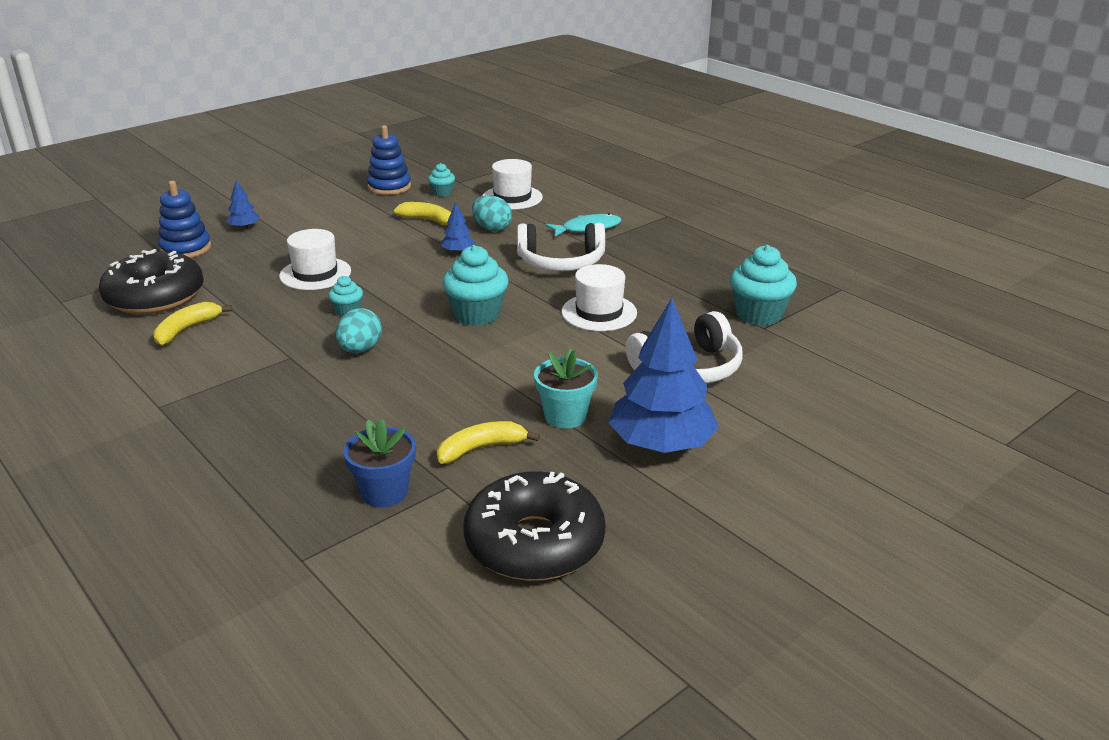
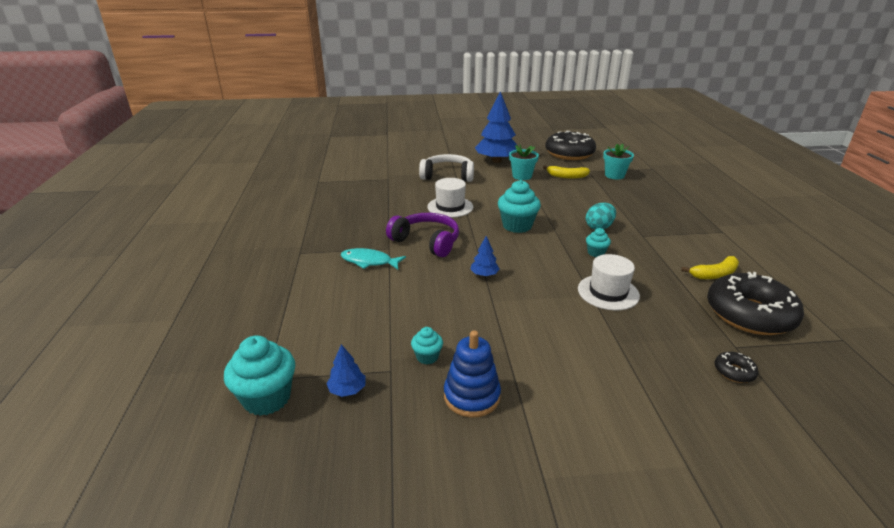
camera: 145 degrees left, 0 degrees up
(186, 248) = (734, 372): blue stacking toy -> black donut
(244, 227) = (668, 385): blue tree -> blue tree (347, 390)
(384, 492) = (614, 175): blue flower pot -> turquoise flower pot
(428, 220) = (477, 319): yellow banana -> none
(492, 228) = (435, 288): turquoise egg -> none
(512, 197) = (374, 320): white hat -> none
(561, 262) = (426, 242): white headphones -> purple headphones
(759, 315) = (378, 183): turquoise cupcake -> turquoise cupcake (267, 398)

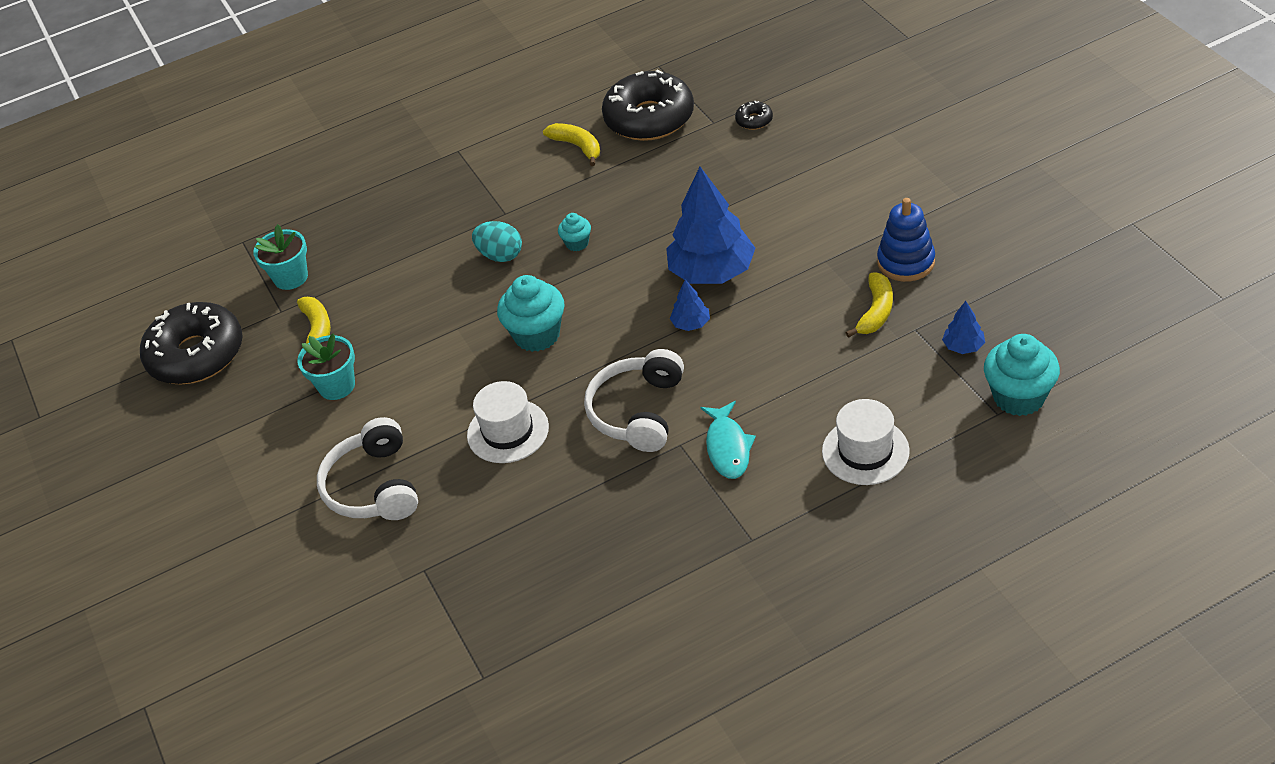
camera: 105 degrees left, 15 degrees up
(426, 242) = (638, 411): purple headphones -> white headphones
(427, 357) = (876, 312): turquoise cupcake -> yellow banana
(496, 161) = (269, 444): blue tree -> blue tree (712, 272)
(608, 292) = (667, 216): white hat -> white hat (865, 451)

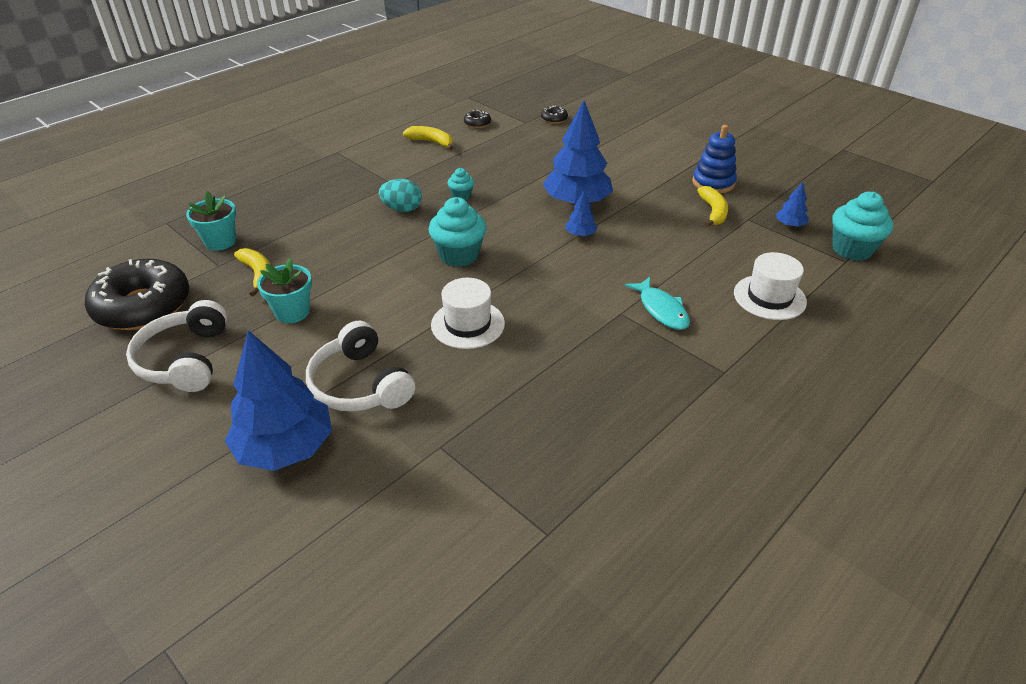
camera: 25 degrees left, 5 degrees down
(285, 543) = (285, 447): none -> blue tree
(638, 411) = (573, 295): white headphones -> white headphones (185, 359)
(649, 118) = (477, 123): black donut -> black donut, size x0.40

